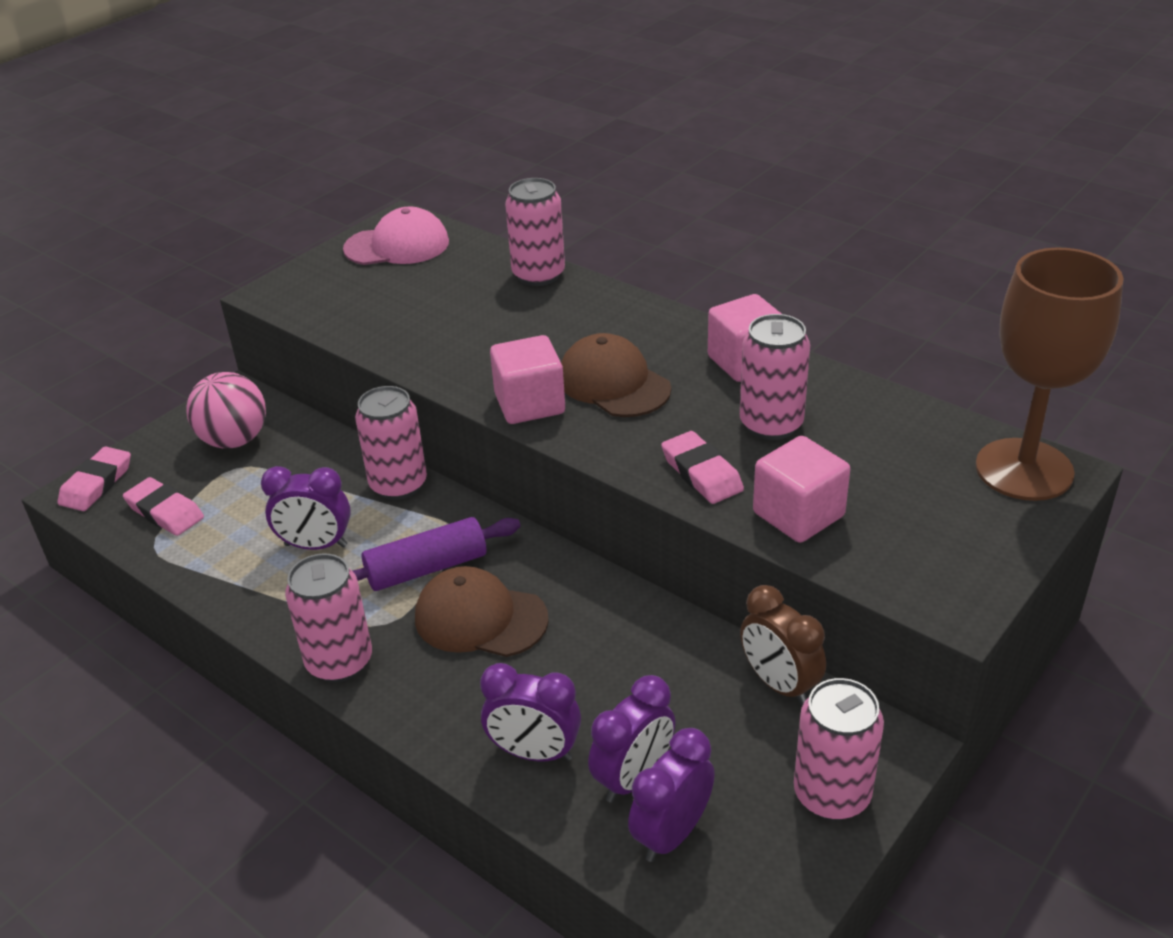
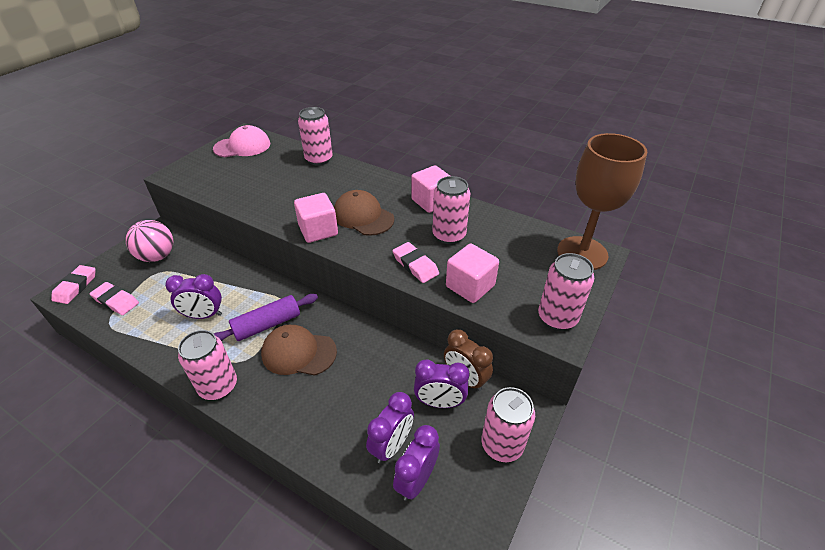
camera: 10 degrees left, 5 degrees up
(398, 485) = (250, 277): pink can -> pink can (557, 318)
(534, 753) = (334, 434): purple clock -> purple clock (439, 402)

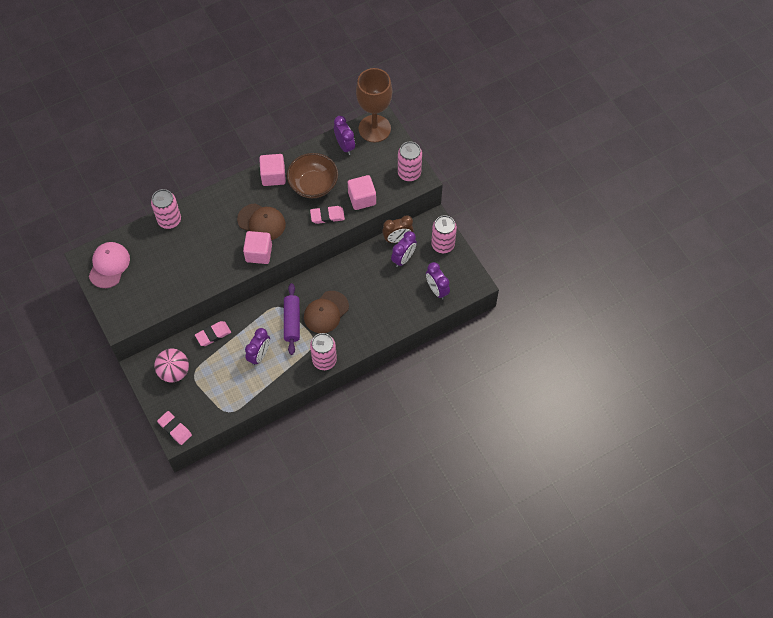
camera: 60 degrees left, 20 degrees up
(116, 301) = (209, 405): pink eraser -> pink eraser (213, 335)
(363, 216) = (261, 222): brown cap -> brown cap turned 135 degrees counterclockwise
(391, 445) = (413, 292): purple clock -> purple clock (345, 146)
(449, 235) = (313, 185): pink can -> brown bowl

